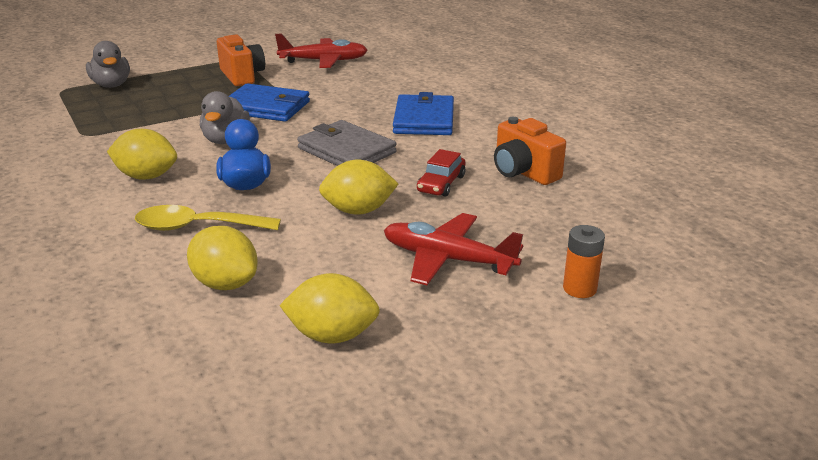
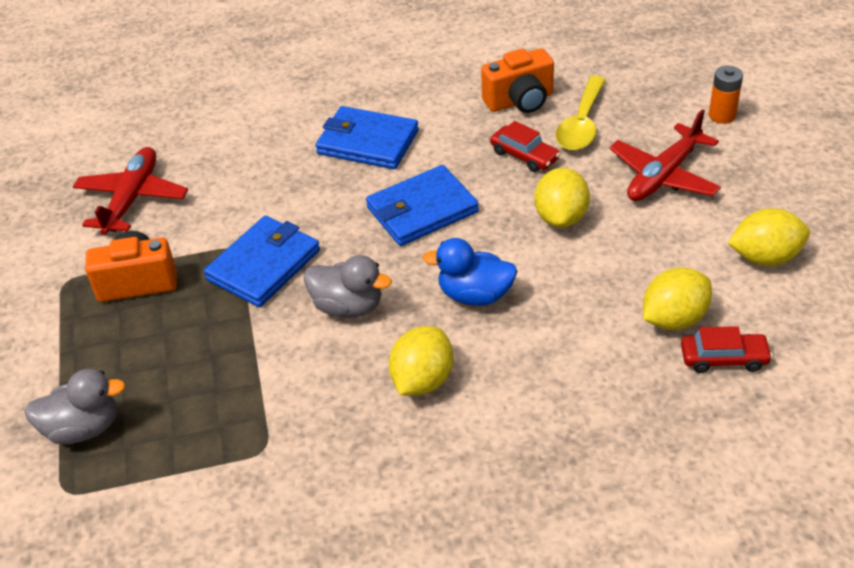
camera: 70 degrees left, 15 degrees up
(170, 318) = (724, 358): none -> red car
(197, 227) = (559, 337): yellow spoon -> yellow spoon (581, 124)
(332, 335) = (765, 257): yellow lemon -> yellow lemon turned 60 degrees clockwise
(346, 150) = (422, 210): grey wallet -> blue wallet

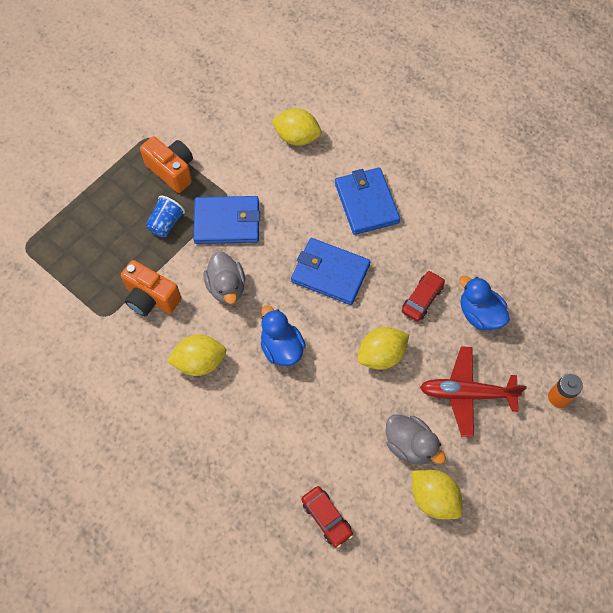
camera: 50 degrees right, 20 degrees up
(83, 428) = (64, 224): grey duck -> grey duck (410, 445)
(132, 198) = (229, 118): red plane -> none
(202, 322) = (166, 223): none -> blue cup
(520, 101) = (473, 263): orange camera -> orange camera (151, 298)
(524, 156) = (422, 299): red car -> red car turned 150 degrees counterclockwise
(581, 124) = (479, 314): yellow spoon -> blue duck
(674, 319) = (339, 471): yellow lemon -> yellow lemon (297, 137)

